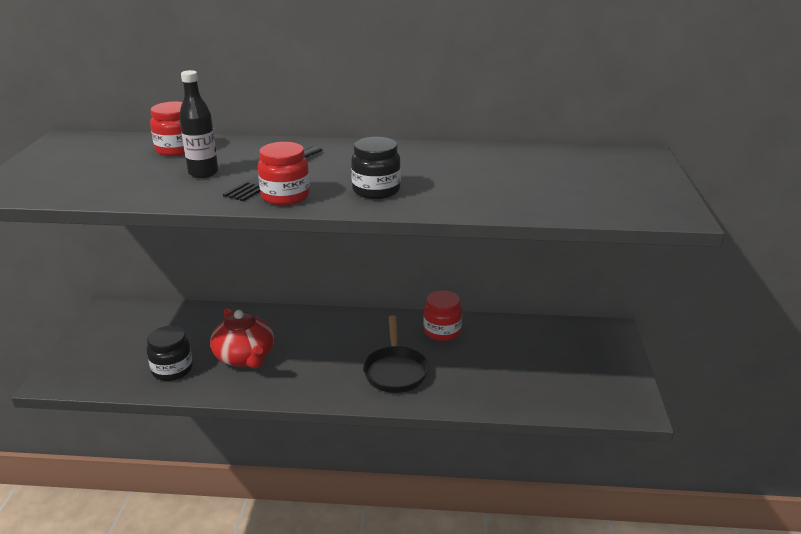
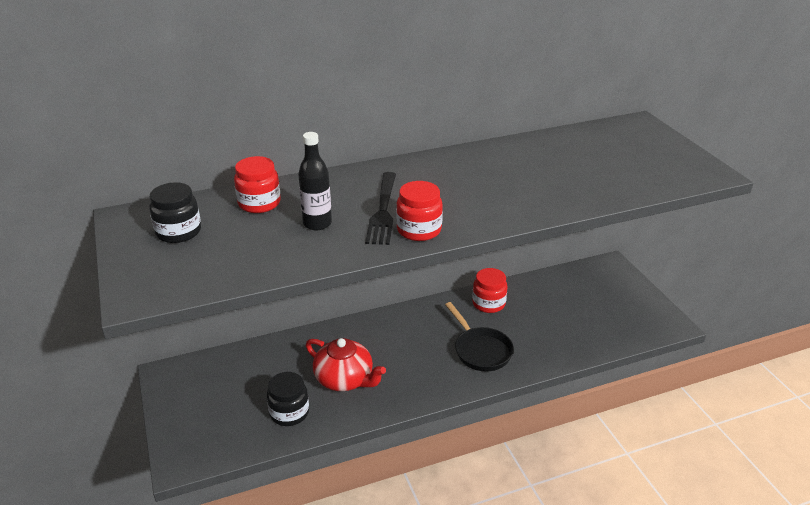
camera: 25 degrees left, 5 degrees up
(376, 190) = (485, 205): black jar -> black jar (178, 232)

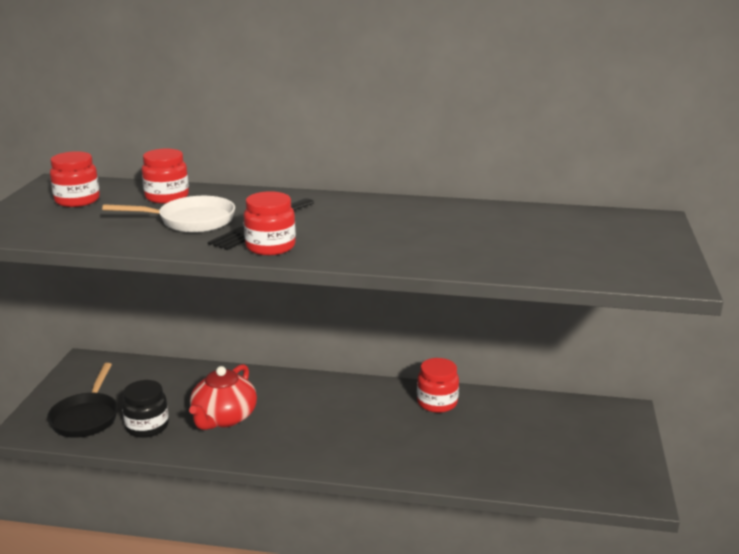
camera: 30 degrees right, 10 degrees down
(178, 232) = (77, 200): black jar -> red jar
(317, 223) = (191, 221): black bottle -> white pan
(345, 379) = (224, 418): red teapot -> red teapot turned 45 degrees clockwise
(480, 350) = (381, 440): black pan -> black pan (86, 417)

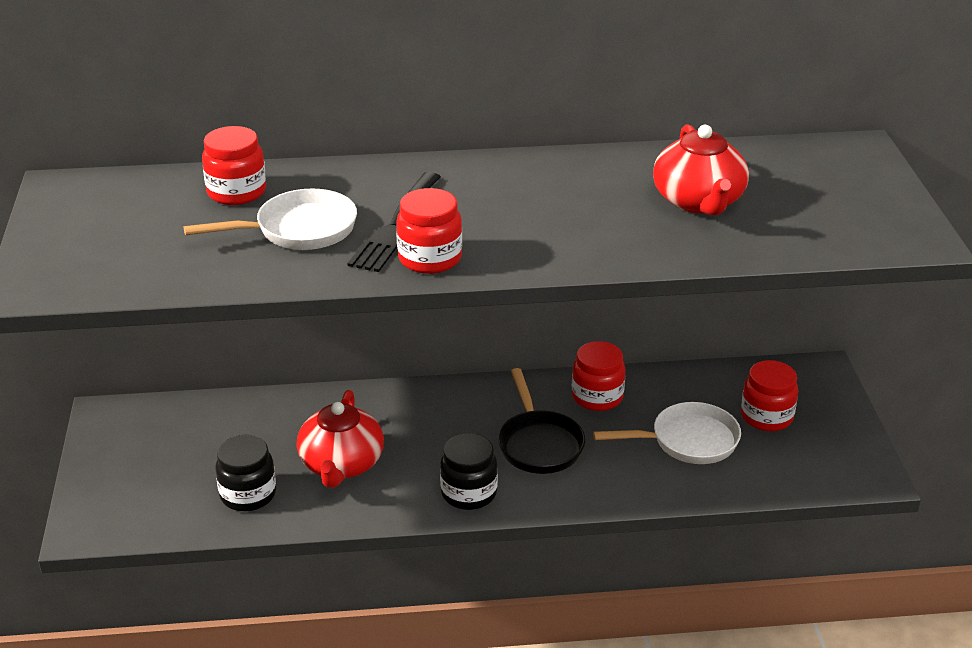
camera: 15 degrees left, 10 degrees up
(77, 200) = (117, 215): red jar -> red jar (766, 417)
(86, 417) = (158, 495): black pan -> black pan (539, 444)
(306, 452) = (469, 493): none -> black jar
(495, 444) = (687, 441): none -> white pan
(502, 237) = (699, 201): none -> red teapot

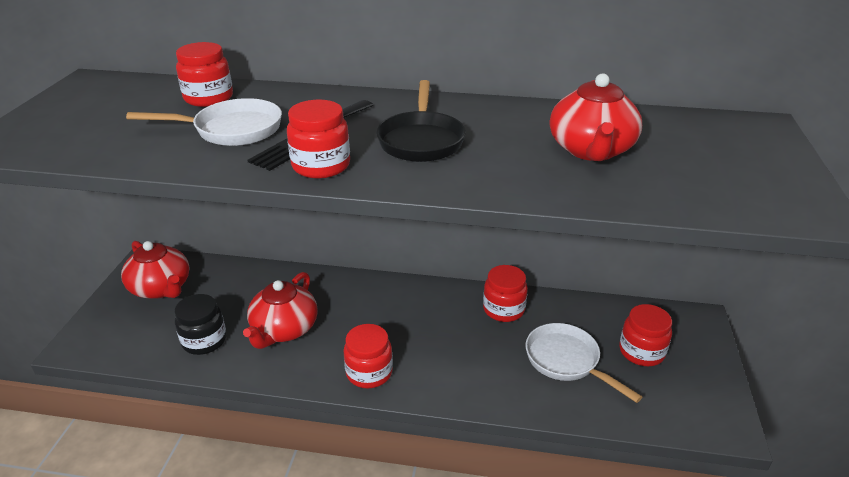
camera: 15 degrees right, 0 degrees up
(150, 443) = (161, 288): none -> red teapot
(469, 493) = (369, 372): black jar -> red jar
(539, 444) = (442, 340): black pan -> black pan (421, 140)
(687, 441) = (566, 361): white pan -> white pan turned 135 degrees counterclockwise

